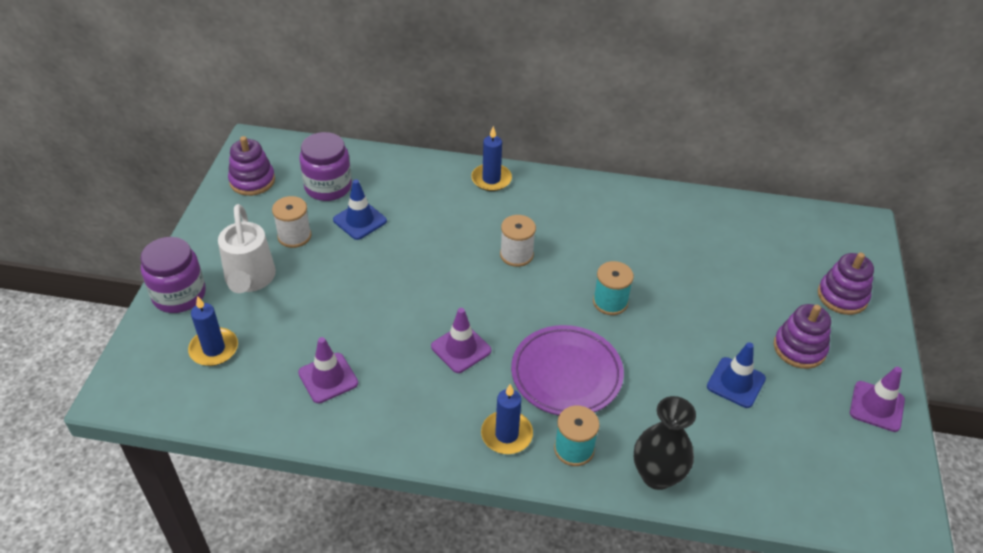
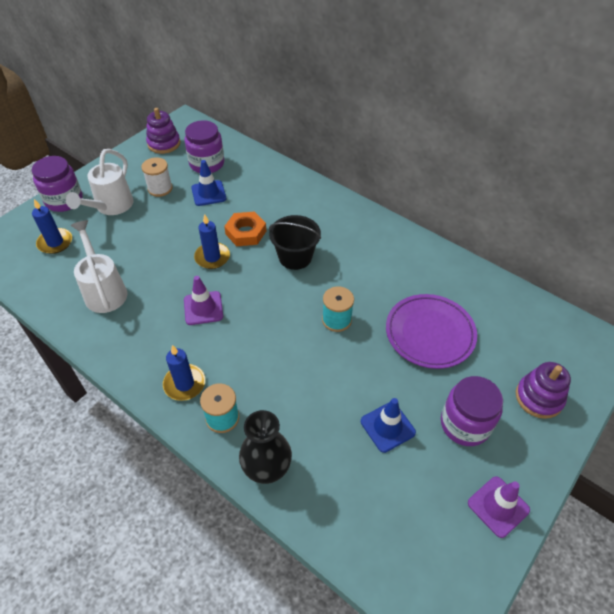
camera: 30 degrees right, 5 degrees up
(328, 378) = (104, 291): purple traffic cone -> white watering can
(440, 249) = (246, 232): none -> orange nut
(491, 179) = (320, 197): blue candle -> blue candle (212, 257)
(516, 254) = (295, 257): white spool -> black bucket
(566, 374) = (261, 359): purple plate -> purple plate (429, 333)
(799, 348) = (465, 424): purple stacking toy -> purple jar

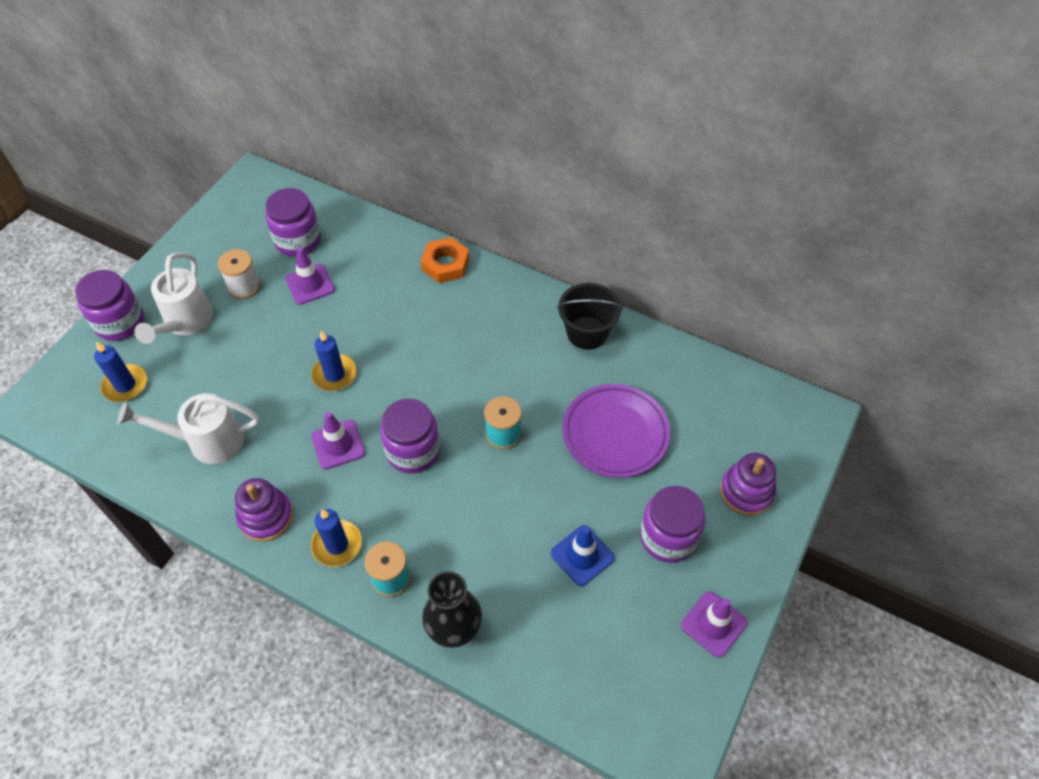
camera: 10 degrees left, 5 degrees up
(104, 291) = (207, 441): white watering can -> white watering can turned 60 degrees counterclockwise
(164, 143) = (233, 218): purple stacking toy -> purple stacking toy (266, 517)
(208, 193) = (310, 284): blue traffic cone -> purple traffic cone
(246, 232) = (370, 333): orange nut -> orange nut (445, 264)
(261, 322) = (413, 451): none -> purple jar
(295, 257) = (438, 358): black bucket -> black bucket (587, 333)

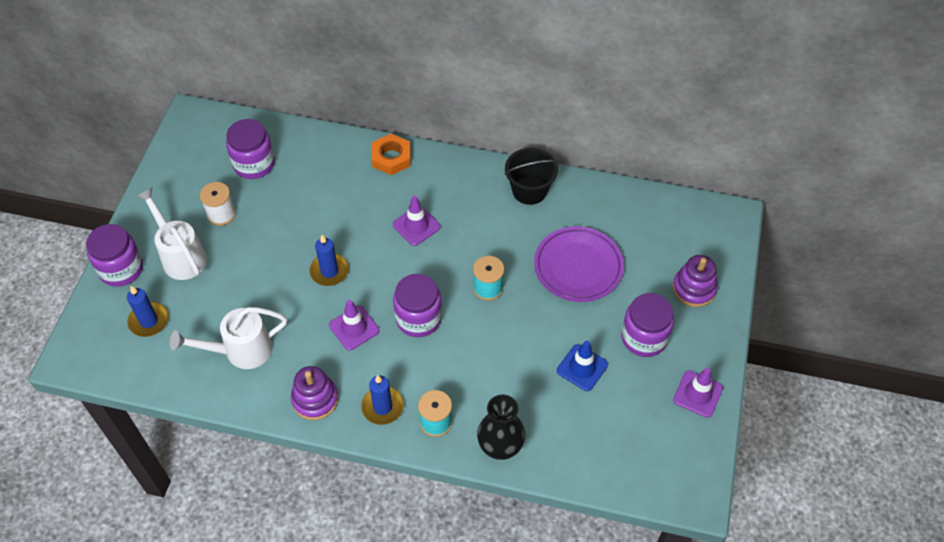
camera: 15 degrees left, 0 degrees up
(185, 322) = (181, 256): white watering can -> white watering can turned 150 degrees clockwise
(310, 284) = (279, 200): purple traffic cone -> purple traffic cone (416, 226)

